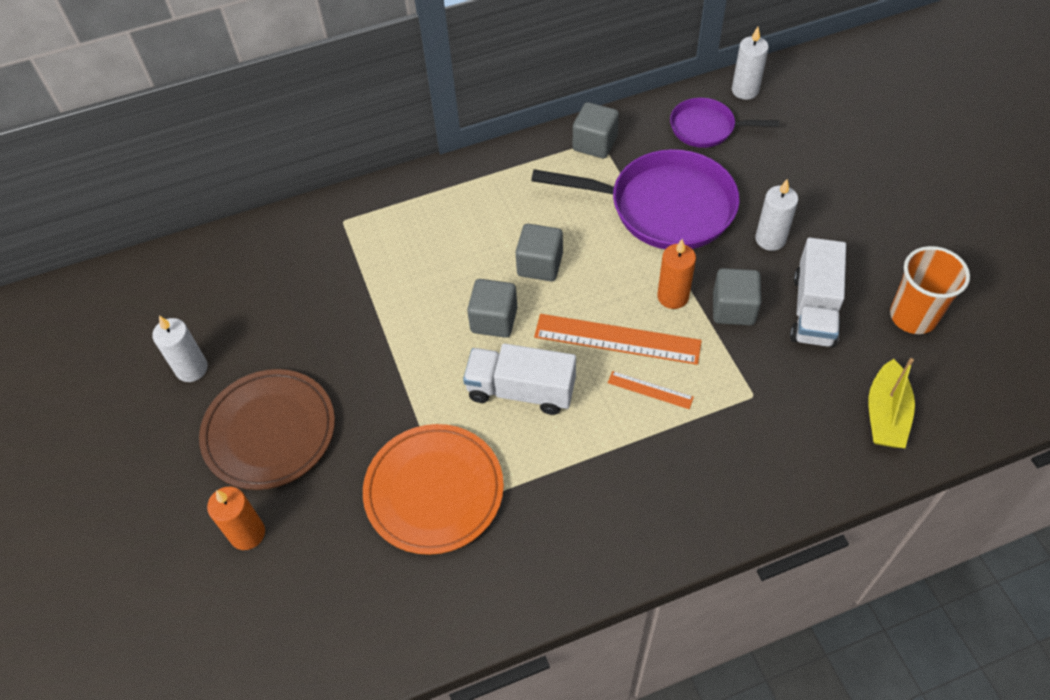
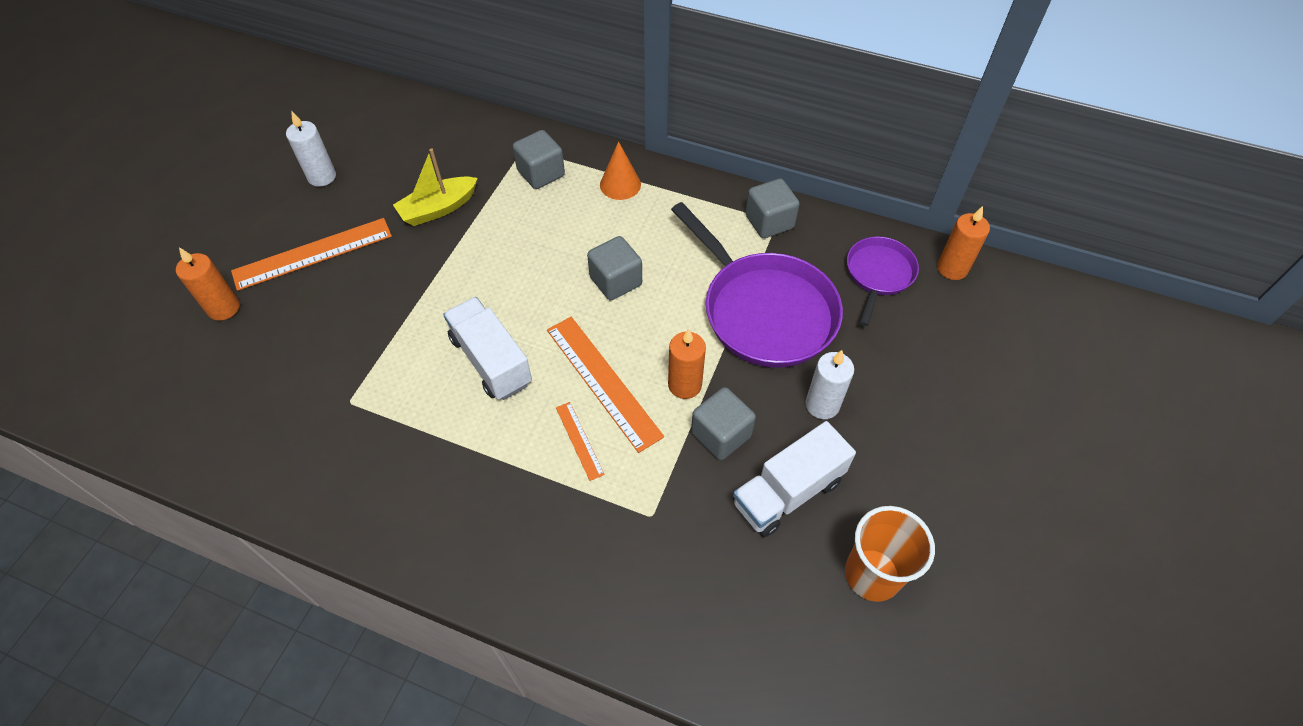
camera: 40 degrees right, 0 degrees up
(269, 432) = (313, 254): brown plate -> orange ruler
(434, 491) = (353, 380): orange plate -> none
(455, 194) = (620, 184): none -> orange cone
(494, 320) = (535, 295): grey cube -> grey cube (541, 173)
(706, 128) = (878, 274): purple pan -> purple pan turned 60 degrees clockwise
(745, 90) = (952, 268): white candle -> orange candle
(885, 414) = (741, 632): yellow boat -> yellow boat (438, 208)

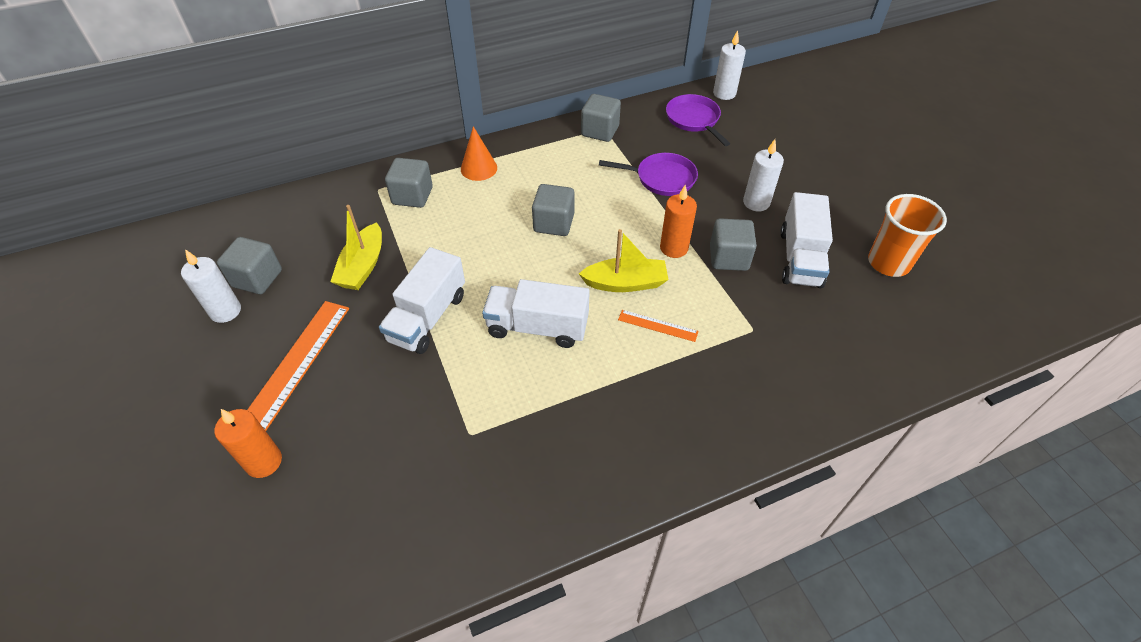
camera: 45 degrees left, 5 degrees down
(366, 165) = (257, 278): none -> grey cube
(430, 287) = (427, 317): none -> white truck
(603, 382) = (625, 283): orange ruler -> yellow boat
(764, 311) = (662, 178): purple pan -> purple pan, size x0.55
(952, 268) = (724, 93): orange candle -> white candle

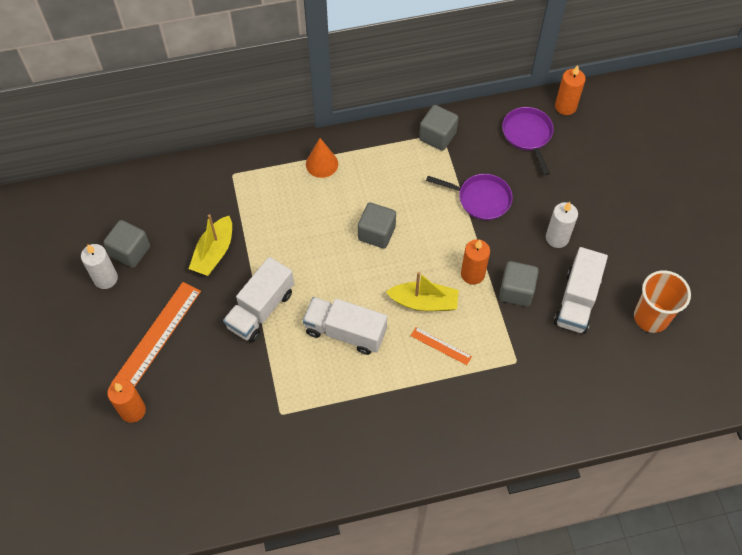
camera: 10 degrees right, 10 degrees up
(412, 196) = (261, 186): grey cube -> none
(724, 93) = (565, 106): white candle -> orange candle

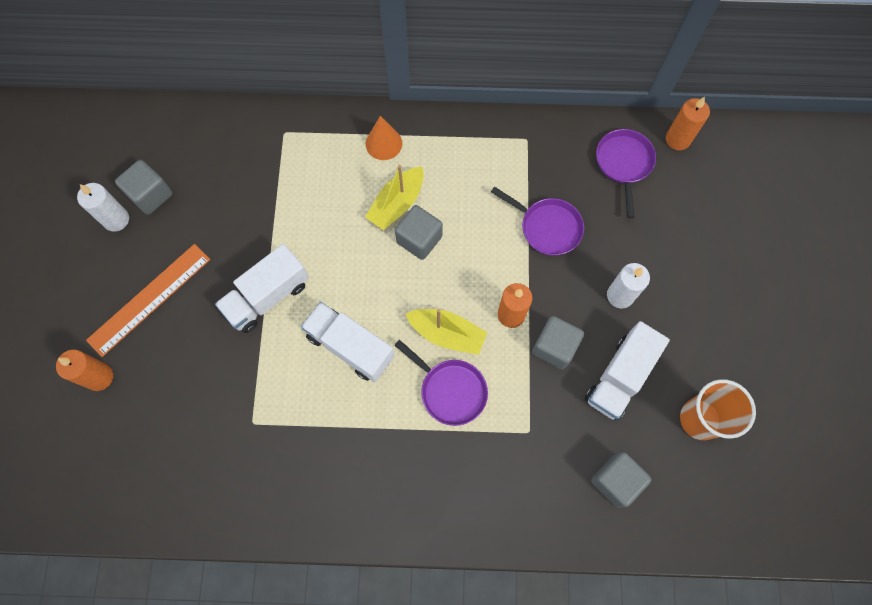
camera: 15 degrees right, 10 degrees up
(214, 253) = (237, 218): yellow boat -> yellow boat (397, 204)
(437, 136) = (521, 141): grey cube -> grey cube (615, 481)
(441, 346) = (450, 390): orange ruler -> purple pan

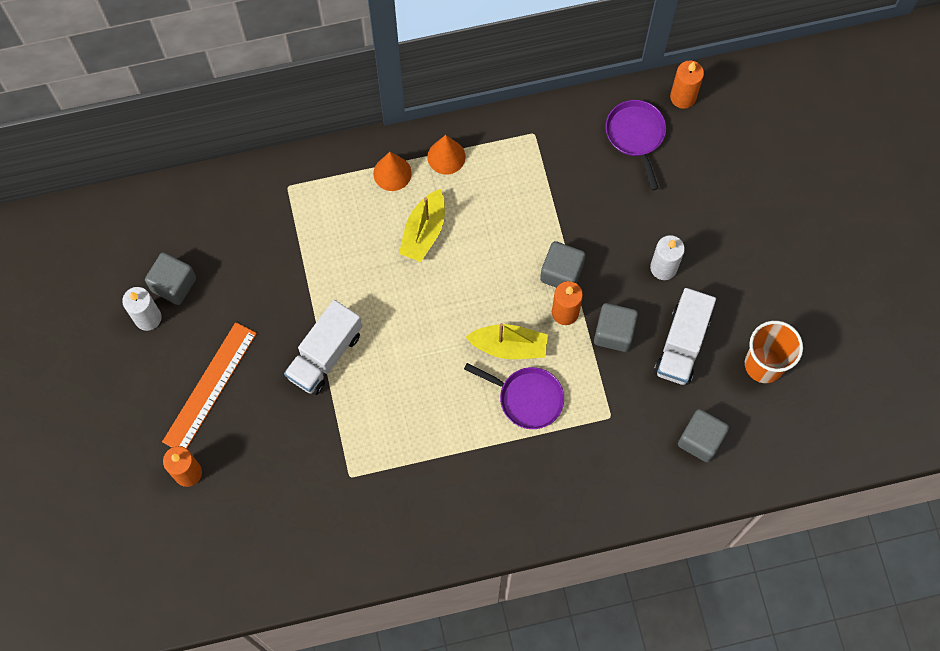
camera: 15 degrees left, 0 degrees up
(350, 347) = (420, 382): white truck -> none
(419, 239) = (456, 261): grey cube -> grey cube (561, 273)
(438, 140) = (446, 156): none -> orange cone
(547, 227) = (577, 218): purple pan -> none

